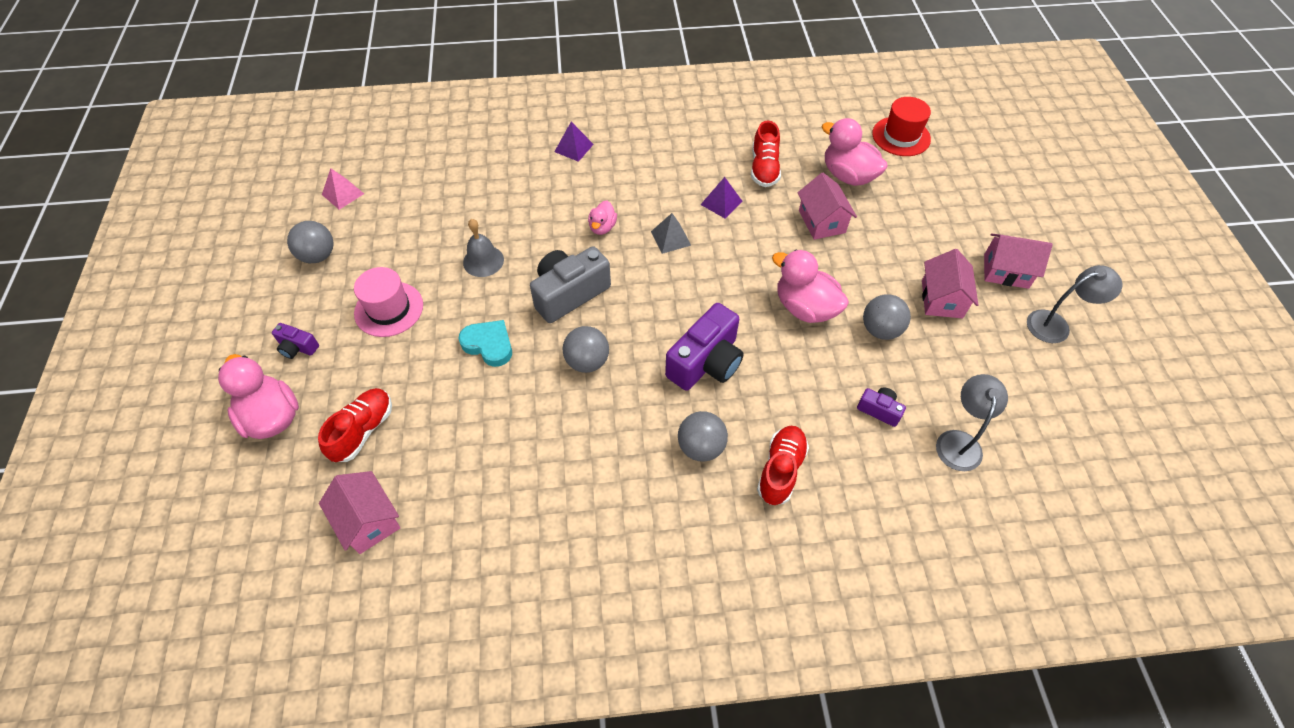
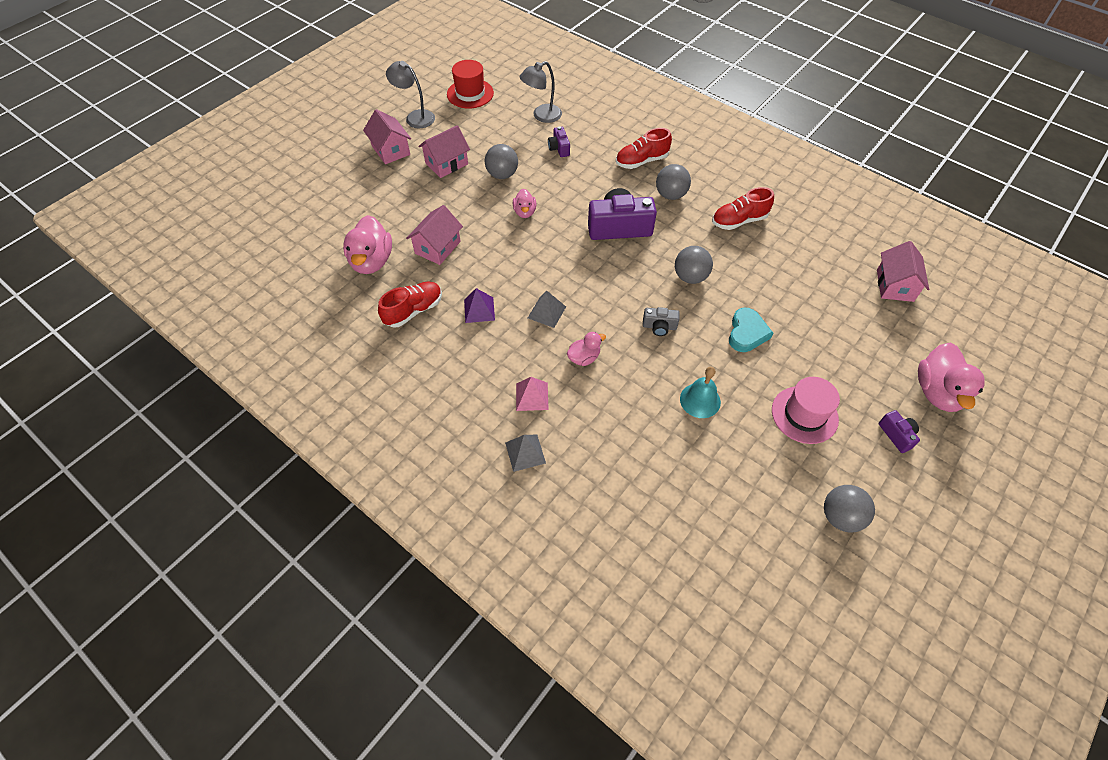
camera: 135 degrees left, 0 degrees up
(343, 194) = (780, 579): pink pyramid -> pink pyramid (532, 396)
(363, 430) = (873, 338): red shoe -> red shoe (739, 221)
(483, 261) = (700, 400): grey bell -> turquoise bell
(489, 345) = (747, 333): turquoise heart -> turquoise heart turned 150 degrees counterclockwise
(569, 294) = (659, 327): grey camera -> grey camera, size x0.49
(574, 148) = (525, 452): purple pyramid -> grey pyramid
(805, 308) = (525, 212): pink duck -> pink duck, size x0.54
(901, 136) = (291, 258): red hat -> red hat (470, 94)

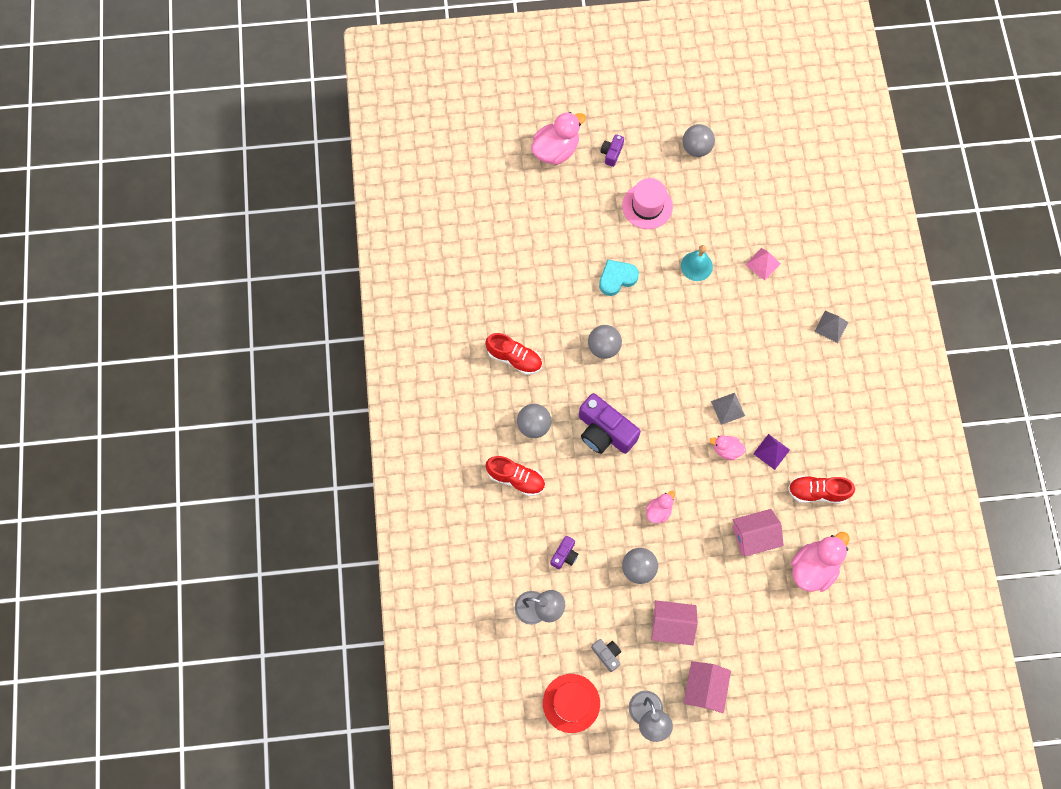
camera: 135 degrees left, 15 degrees up
(532, 396) = (794, 357): pink pyramid -> pink pyramid (763, 264)
(584, 358) = (737, 354): pink duck -> pink duck (726, 450)
(659, 327) = (666, 331): grey camera -> grey camera (607, 654)
(895, 285) = (482, 222): pink house -> none

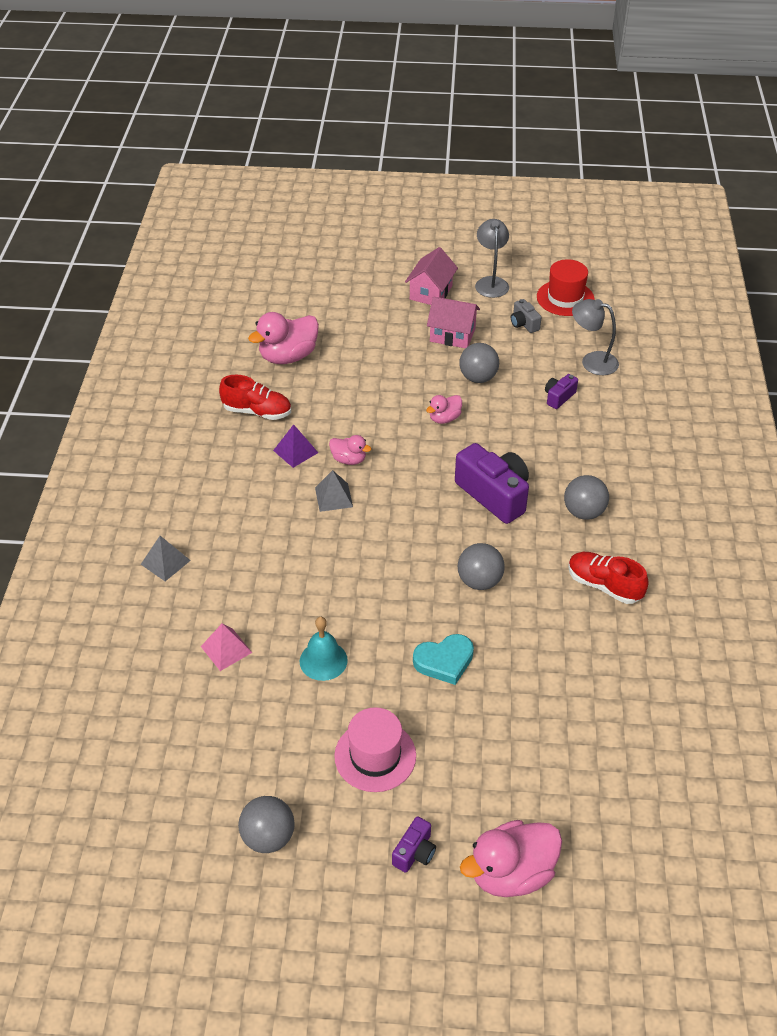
camera: 170 degrees left, 25 degrees down
(516, 478) = (610, 466): red shoe -> none
(754, 536) = (343, 386): pink house -> none

